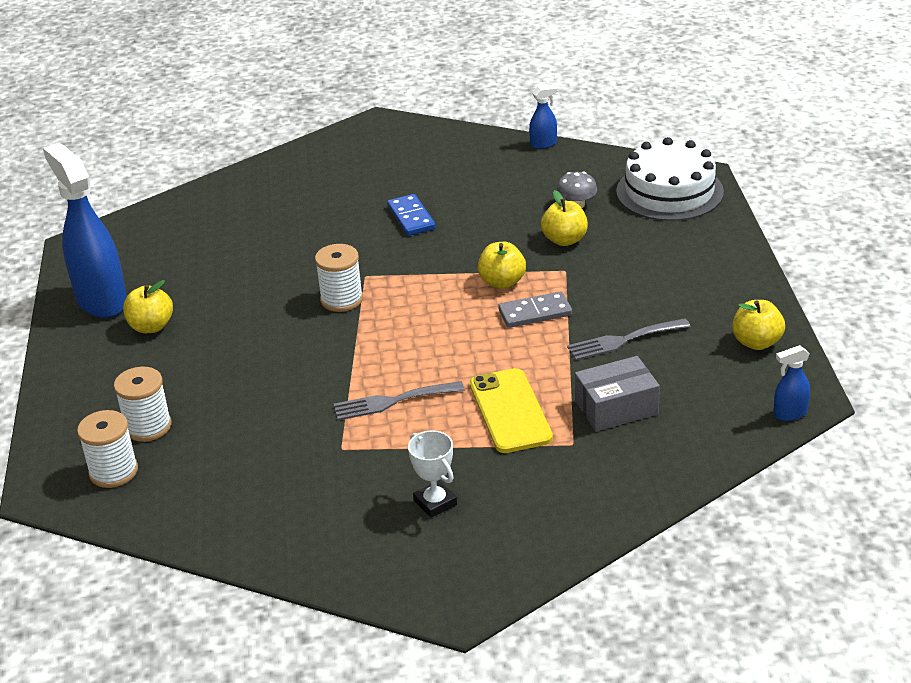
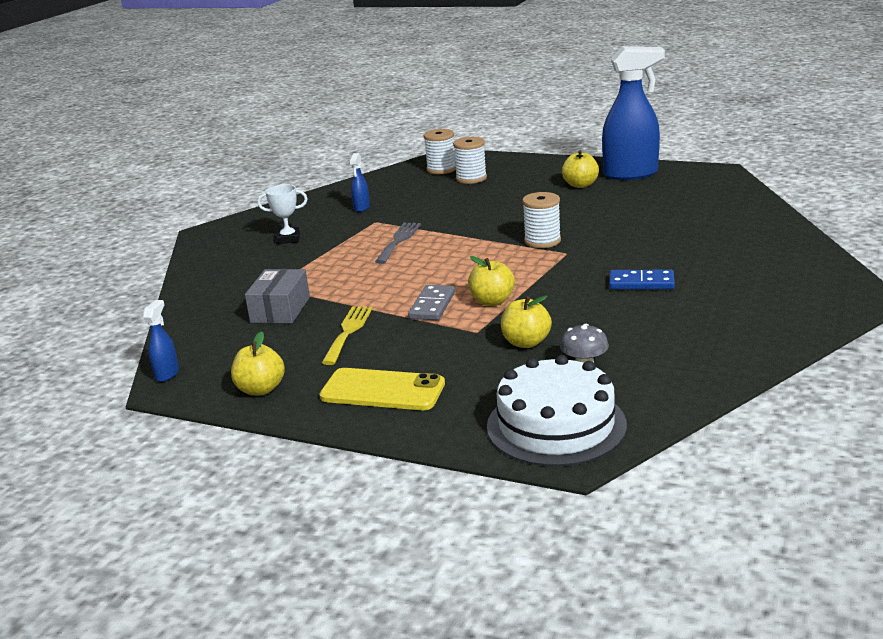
camera: 120 degrees right, 10 degrees down
(510, 411) = (333, 274): yellow phone -> yellow phone (382, 390)
(543, 144) = (738, 377): blue spray bottle -> blue spray bottle (361, 208)
(623, 340) = (348, 332): grey fork -> yellow fork

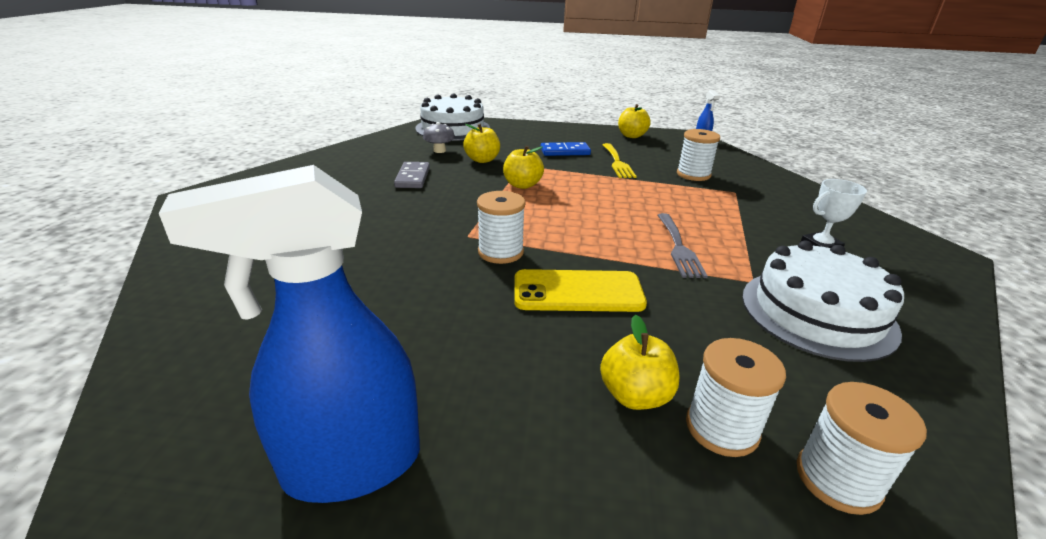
camera: 160 degrees right, 5 degrees up
(280, 309) = (693, 175): grey box -> white spool
(361, 208) = (817, 312): blue spray bottle -> white cake
(382, 390) = (559, 137): yellow phone -> yellow phone (578, 292)
(432, 305) = (571, 181): grey domino -> grey domino (413, 177)
(580, 185) = (469, 404): yellow apple -> yellow apple (635, 395)
(641, 283) = (389, 204): blue domino -> blue domino (565, 151)

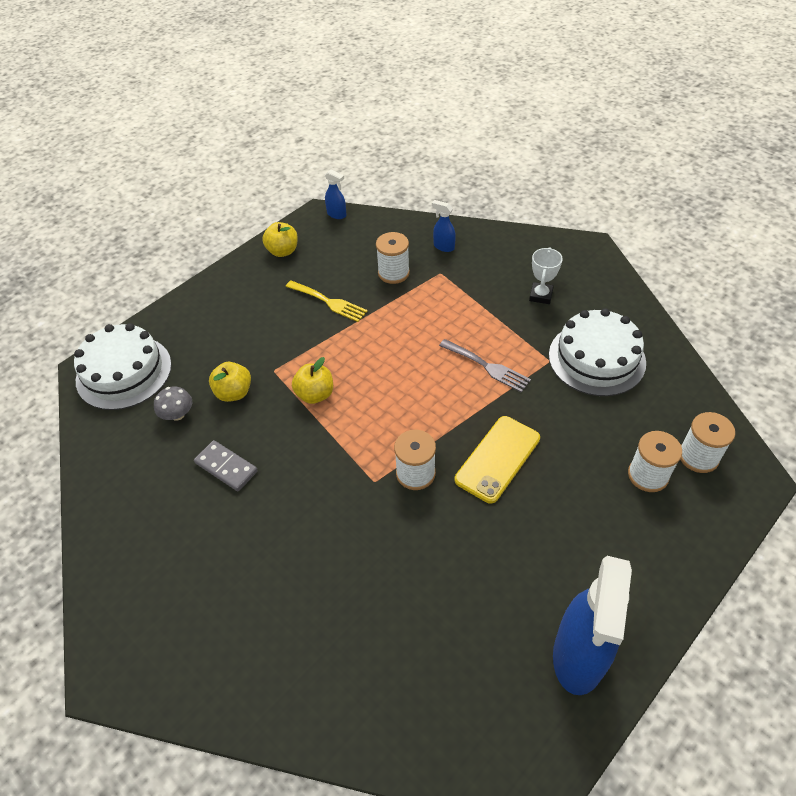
camera: 50 degrees left, 20 degrees up
(565, 151) = (272, 321): blue domino -> none
(635, 395) = (605, 495): yellow apple -> none
(764, 184) = (443, 246): none -> blue spray bottle

